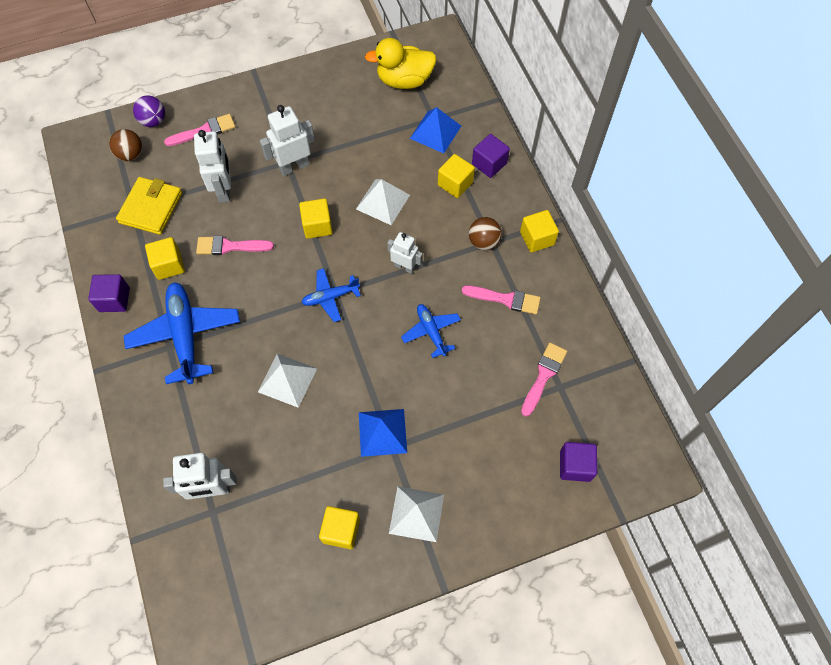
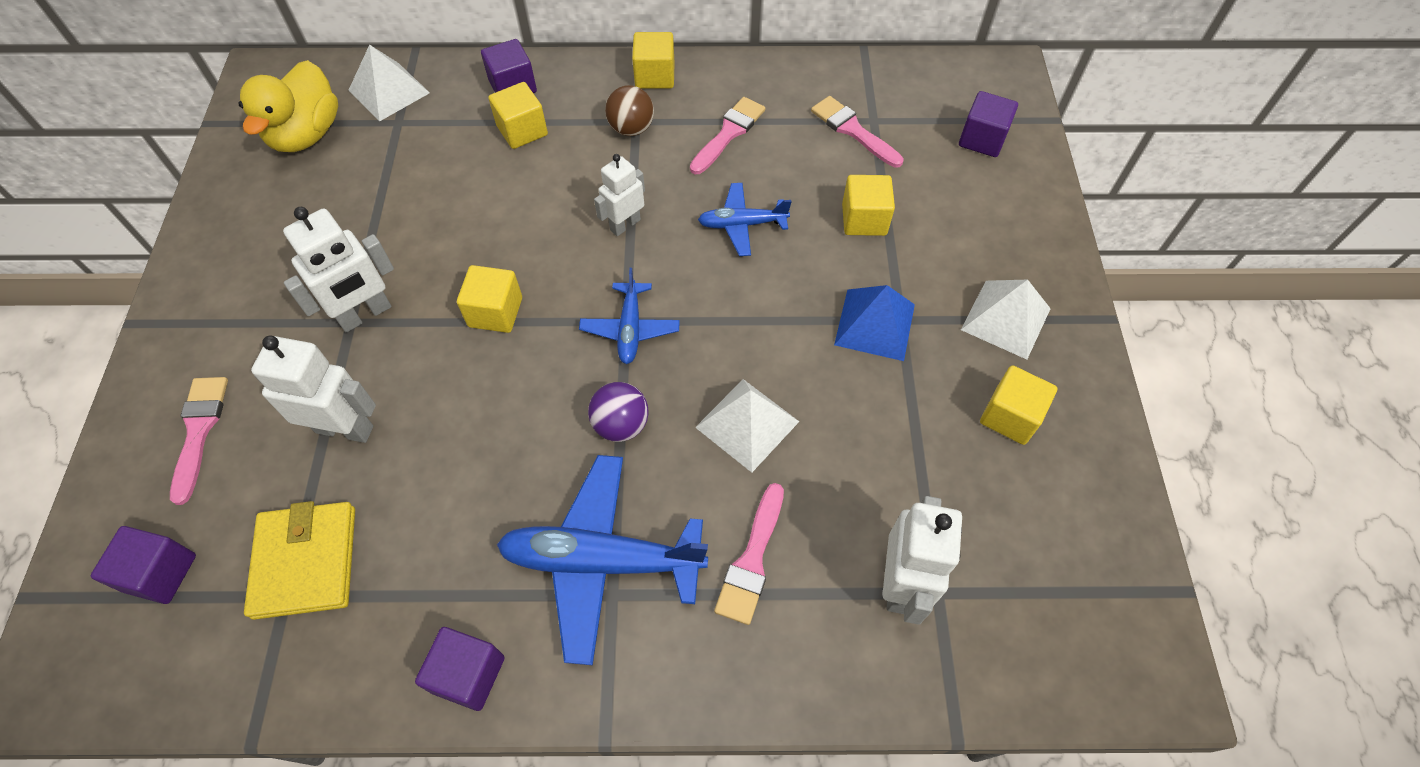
camera: 70 degrees left, 5 degrees down
(131, 154) = (160, 573): brown ball -> purple cube
(151, 208) = (305, 561): yellow wallet -> yellow wallet turned 45 degrees clockwise
(153, 121) = (112, 513): purple ball -> purple ball (621, 425)
(169, 265) = (447, 557): yellow cube -> yellow cube (864, 219)
(230, 246) = (463, 447): pink brush -> pink brush (751, 560)
(294, 166) = (365, 314): white robot -> white robot turned 120 degrees counterclockwise
(383, 202) = (502, 219): white pyramid -> white pyramid (389, 91)
(435, 132) = (422, 126): blue pyramid -> none

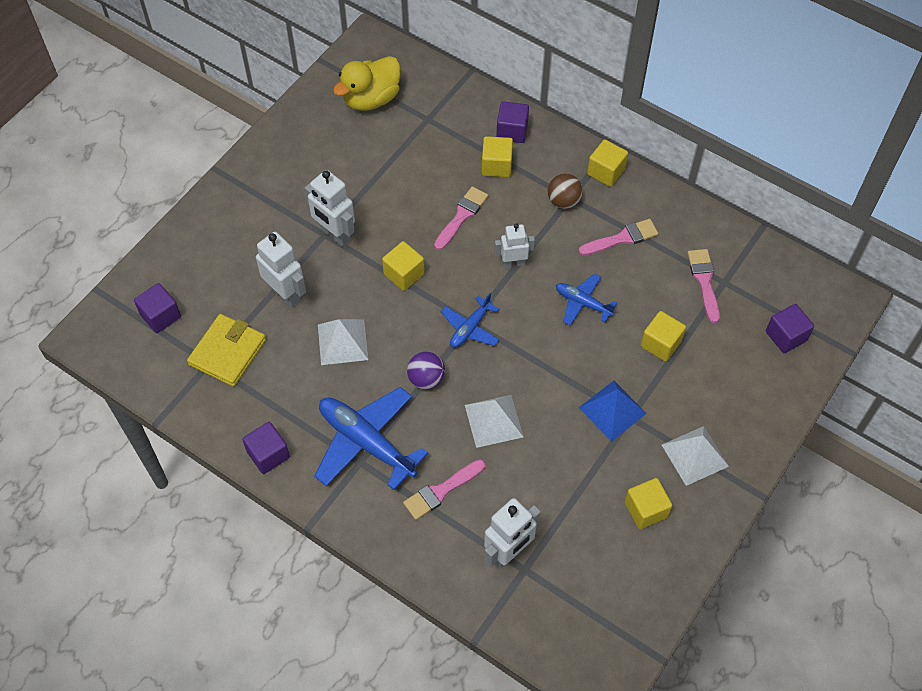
camera: 35 degrees right, 0 degrees up
(199, 431) = (216, 252): pink brush -> pink brush (462, 216)
(365, 314) = (335, 234): white robot -> white robot turned 45 degrees clockwise
(389, 91) = (436, 94): white pyramid -> white pyramid (342, 342)

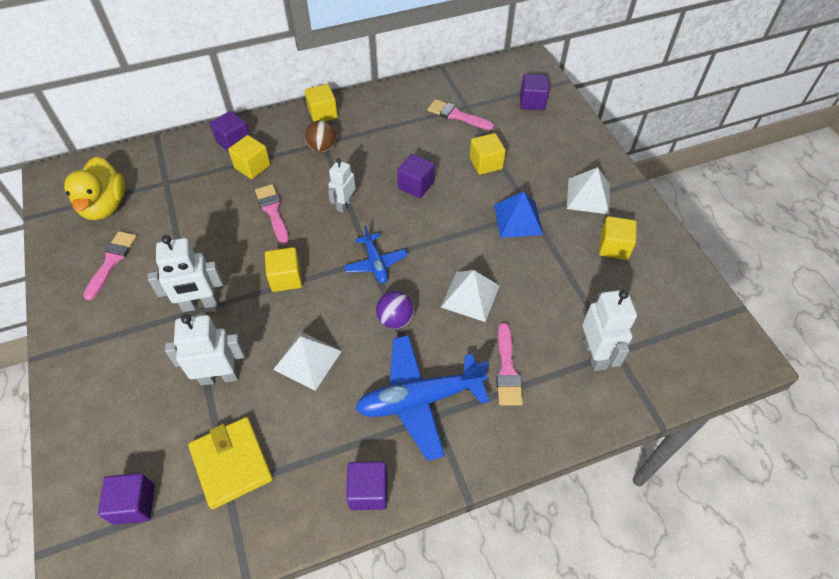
camera: 55 degrees left, 5 degrees down
(583, 303) = (416, 185): blue plane -> purple cube
(622, 238) = (384, 135): pink brush -> pink brush (111, 261)

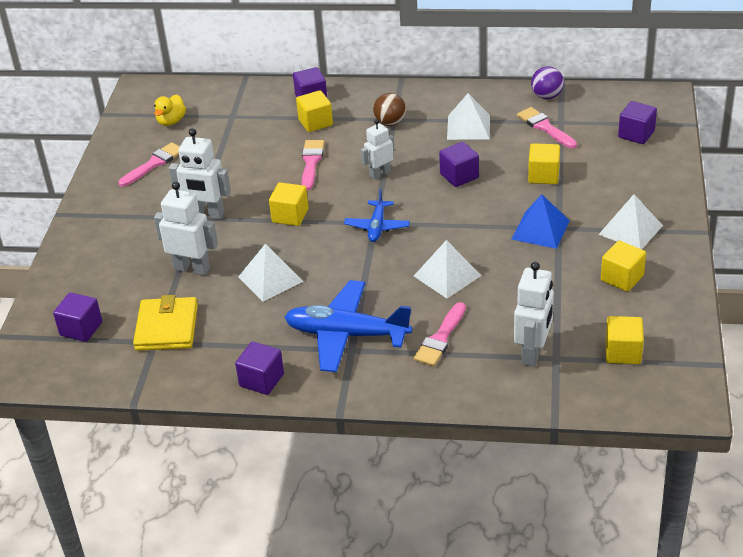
camera: 30 degrees right, 15 degrees down
(105, 206) = (171, 121): yellow duck -> yellow duck, size x0.58
(322, 113) = (410, 94): yellow cube -> yellow cube (623, 352)
(393, 133) = (468, 127): none -> white pyramid
(395, 319) = (366, 273): purple ball -> purple ball (547, 96)

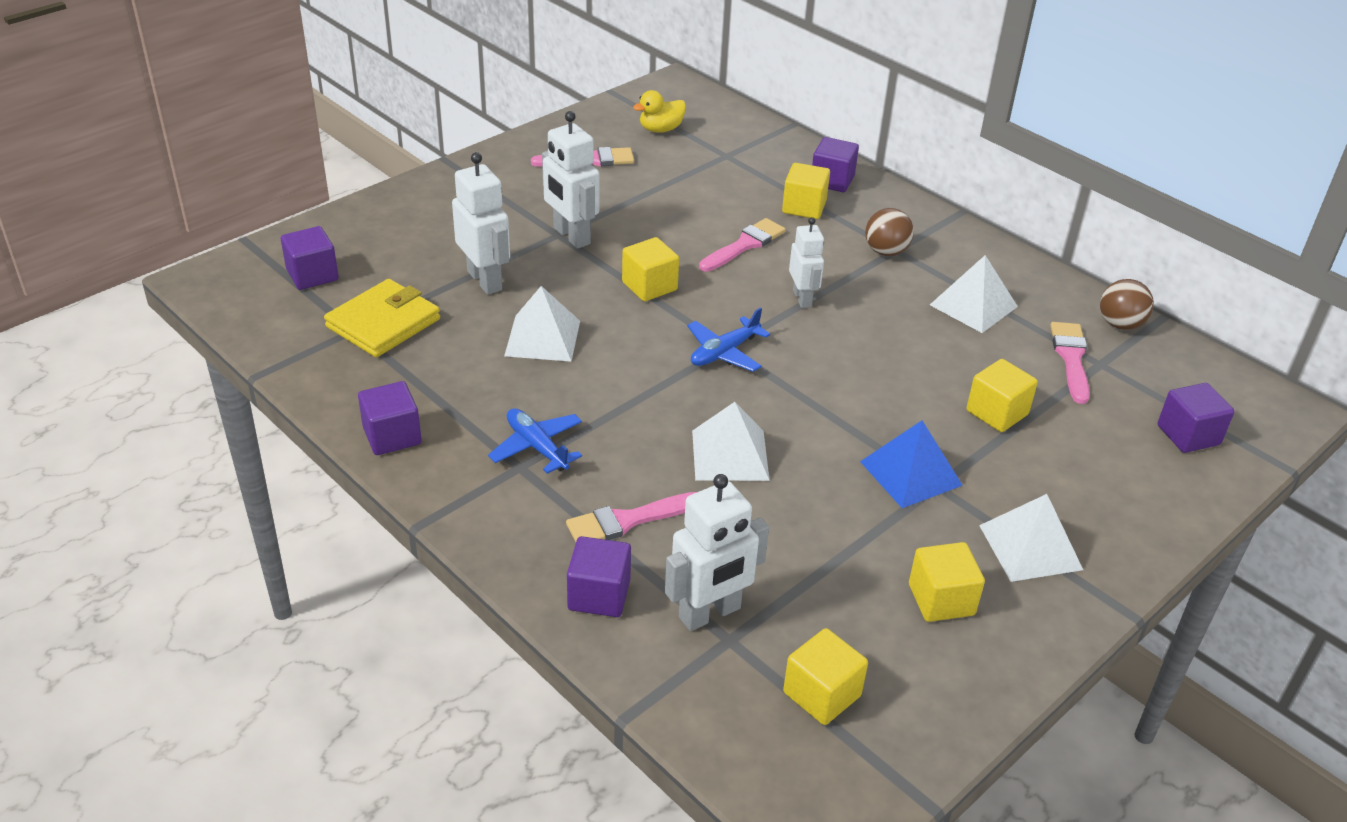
camera: 35 degrees right, 0 degrees up
(347, 335) = (537, 447): blue plane -> blue plane, size x0.55
(380, 174) = (802, 298): white robot -> white robot turned 75 degrees clockwise
(459, 176) = (891, 353): purple cube -> purple cube (599, 595)
(547, 96) = (1120, 324): purple ball -> brown ball

